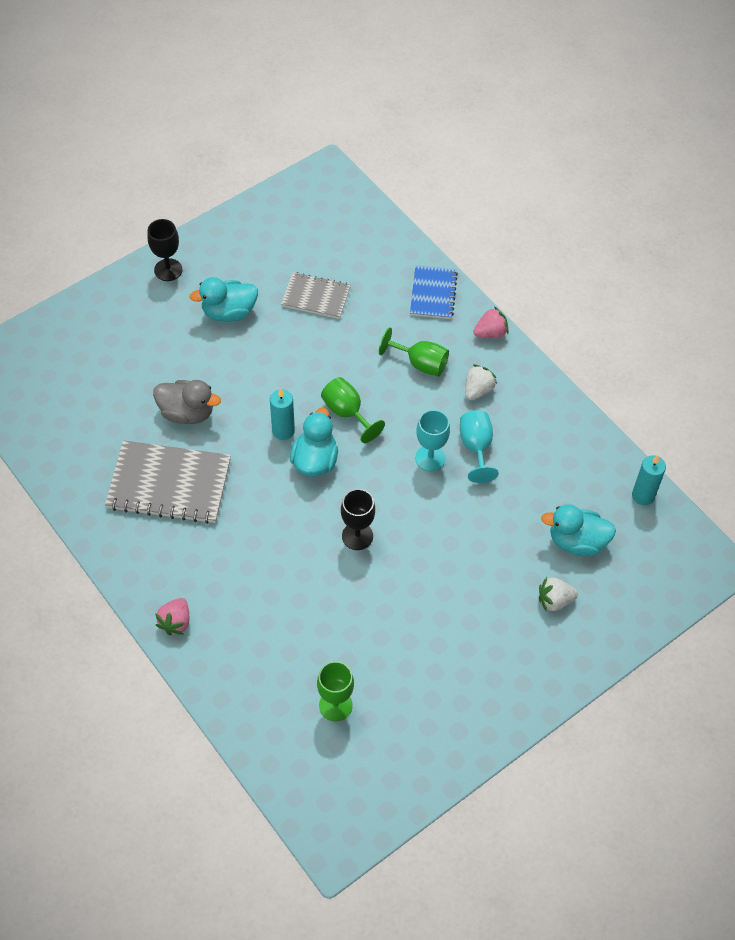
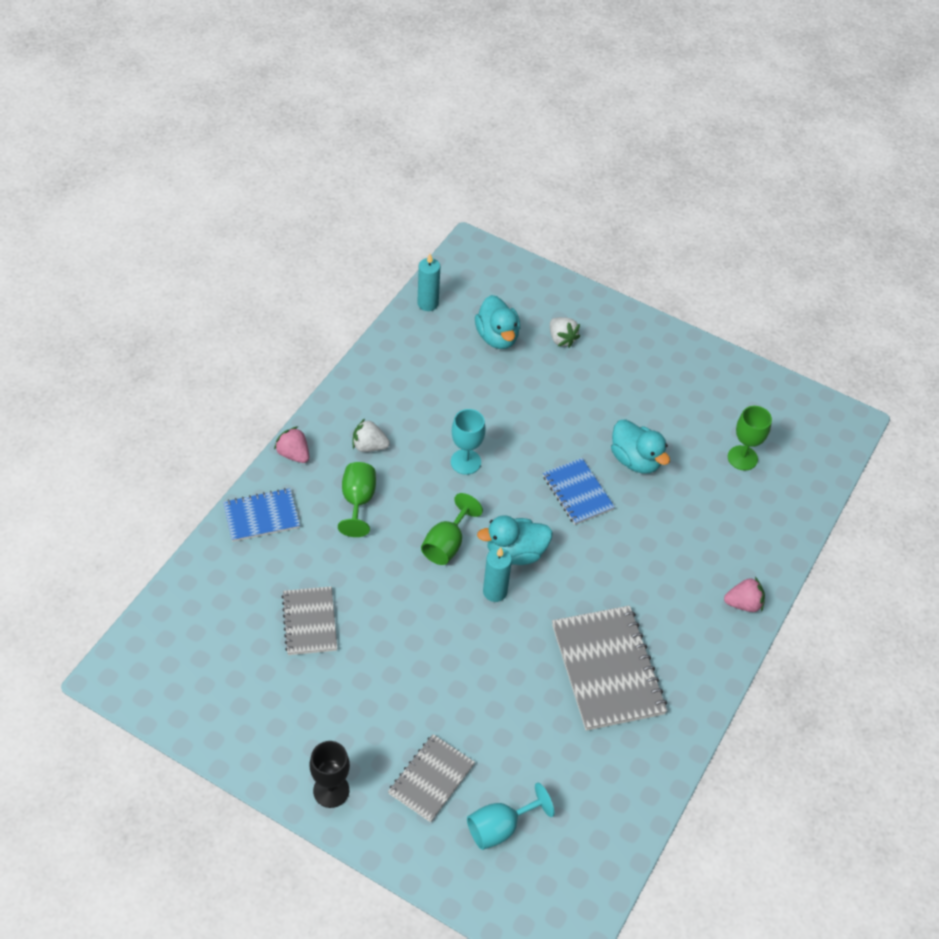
camera: 115 degrees left, 5 degrees down
(143, 331) = (431, 779): none -> grey notebook
(187, 413) = (516, 688): grey duck -> none
(229, 312) = (367, 700): turquoise duck -> turquoise duck (635, 460)
(357, 536) = (578, 492): black goblet -> blue notebook
(476, 447) = (436, 430): turquoise goblet -> turquoise goblet (500, 827)

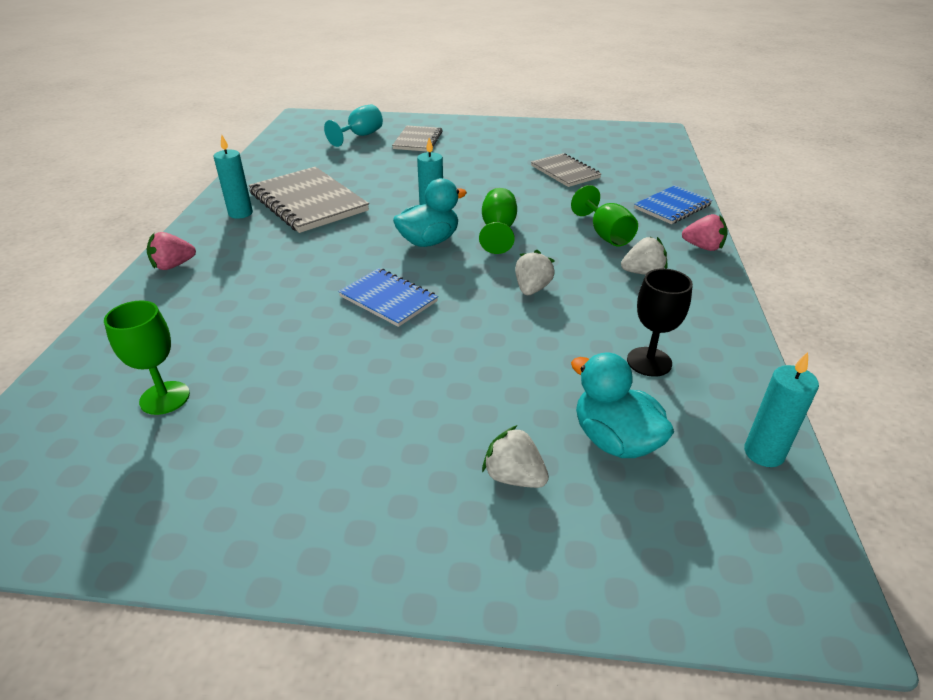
camera: 160 degrees right, 15 degrees down
(331, 790) = (478, 127): black goblet -> black goblet (649, 362)
(465, 462) = (532, 289): turquoise goblet -> white strawberry
(635, 460) = (327, 349): turquoise duck -> none
(679, 674) = (240, 213): none -> turquoise candle

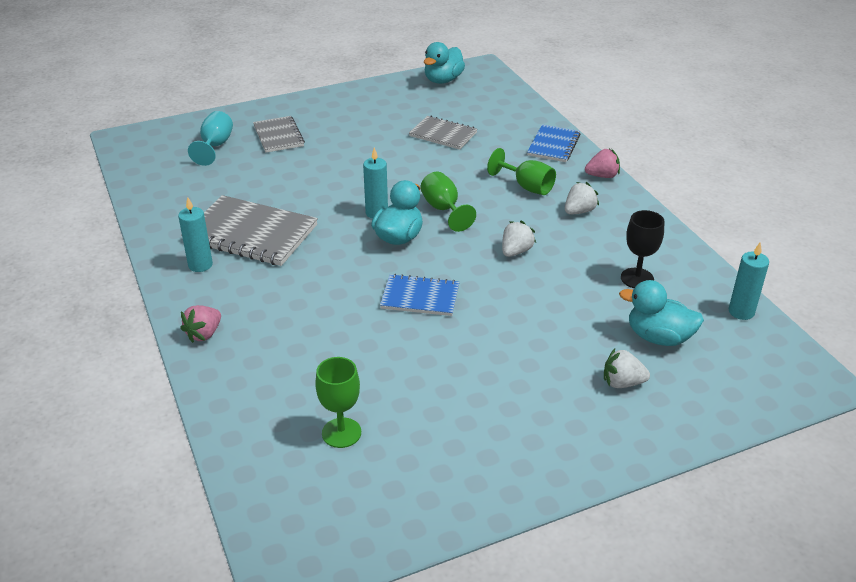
camera: 30 degrees left, 0 degrees up
(532, 289) = (516, 251): white strawberry -> white strawberry turned 45 degrees clockwise
(610, 132) = (443, 80): none -> turquoise duck

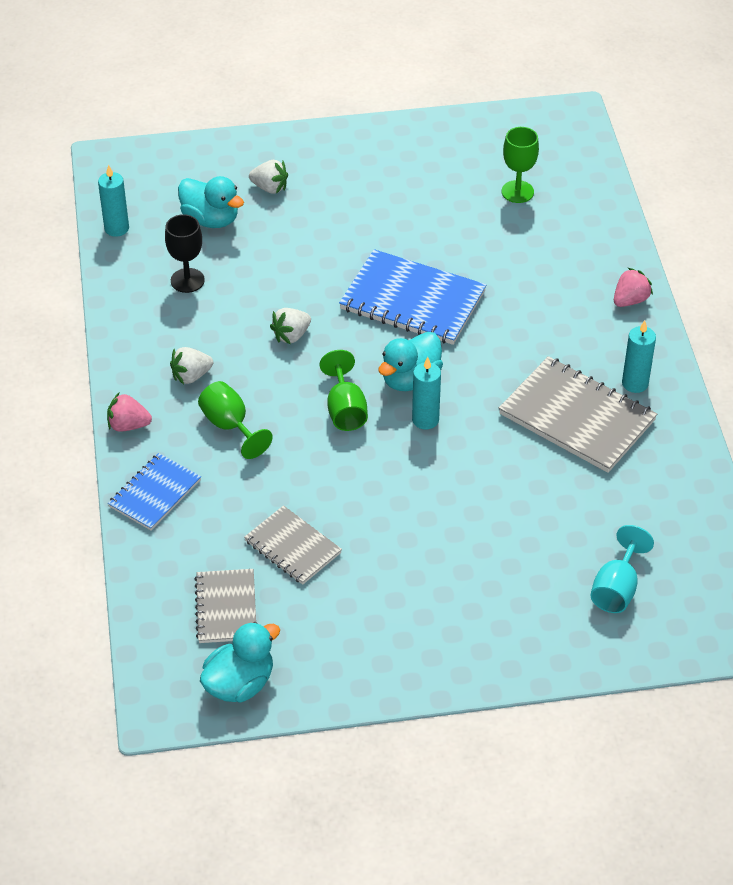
camera: 165 degrees left, 10 degrees up
(278, 136) = (525, 593): grey notebook -> grey notebook (226, 608)
(420, 297) = (412, 300): blue notebook -> blue notebook, size x1.68

